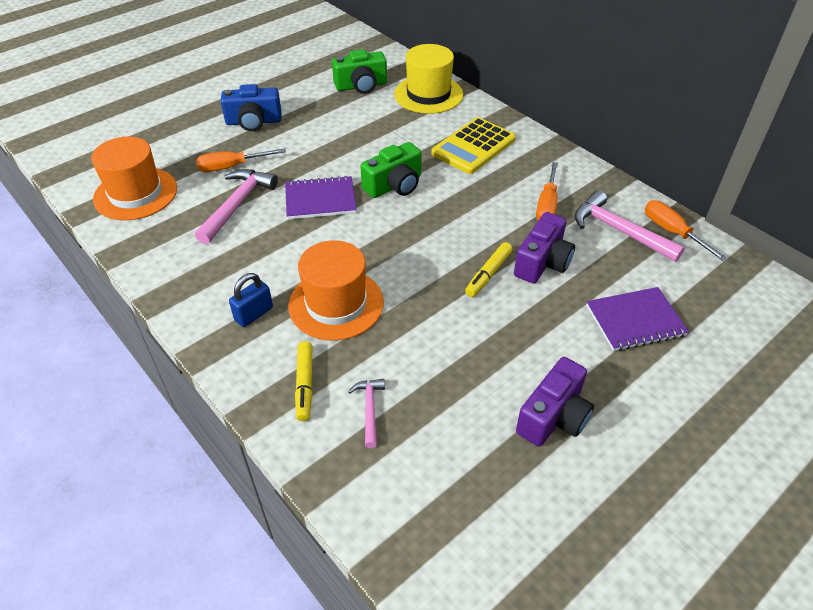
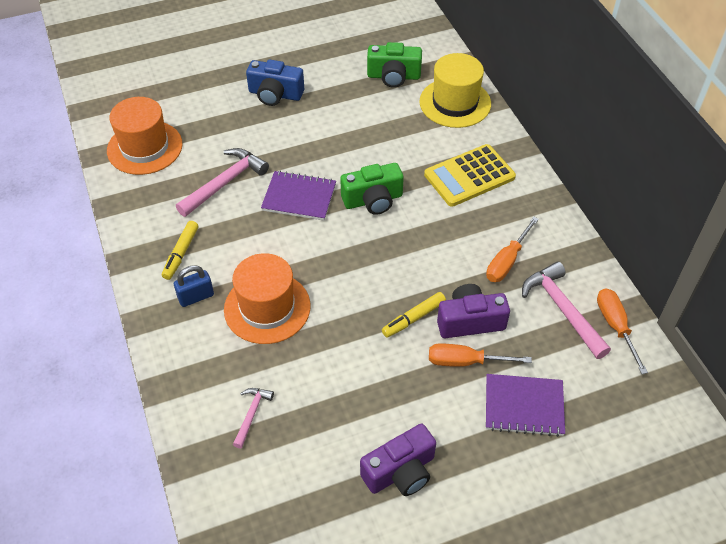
camera: 20 degrees right, 5 degrees up
(231, 167) = (236, 140): orange screwdriver -> orange screwdriver (465, 361)
(304, 384) = (210, 375): yellow marker -> yellow marker (181, 253)
(542, 262) = (470, 321): purple camera -> purple camera turned 150 degrees counterclockwise

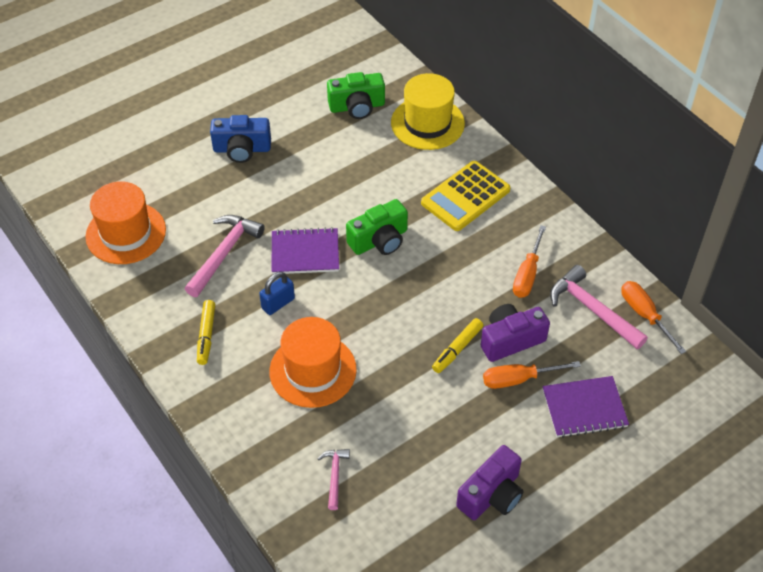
camera: 15 degrees left, 0 degrees up
(196, 297) = (238, 375): blue padlock -> blue padlock (278, 303)

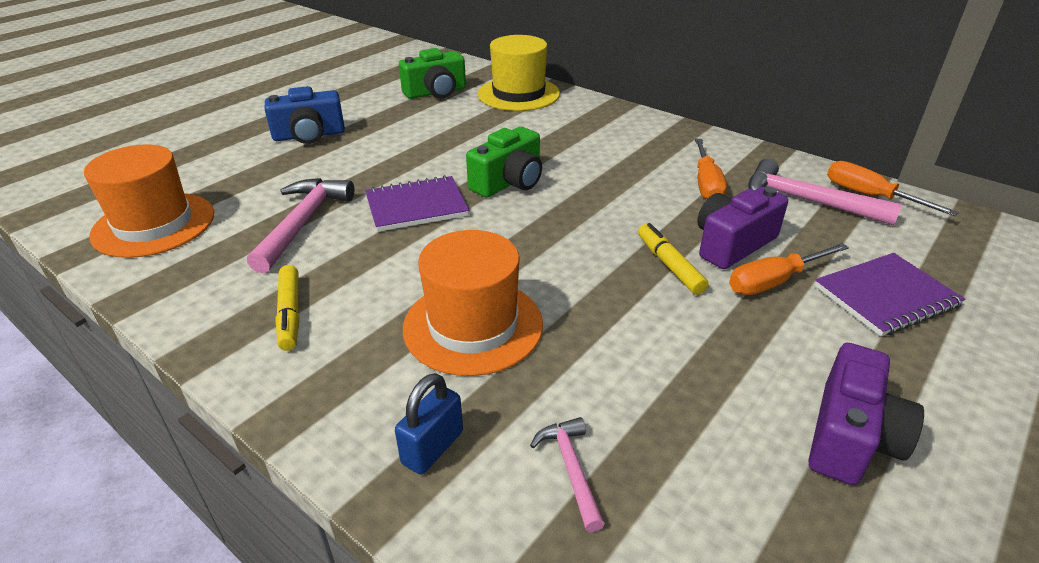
camera: 15 degrees left, 15 degrees down
(278, 303) = (394, 260): blue padlock -> blue padlock (432, 447)
(457, 349) = (669, 265): yellow marker -> yellow marker turned 135 degrees clockwise
(465, 196) = (591, 136): yellow calculator -> none

